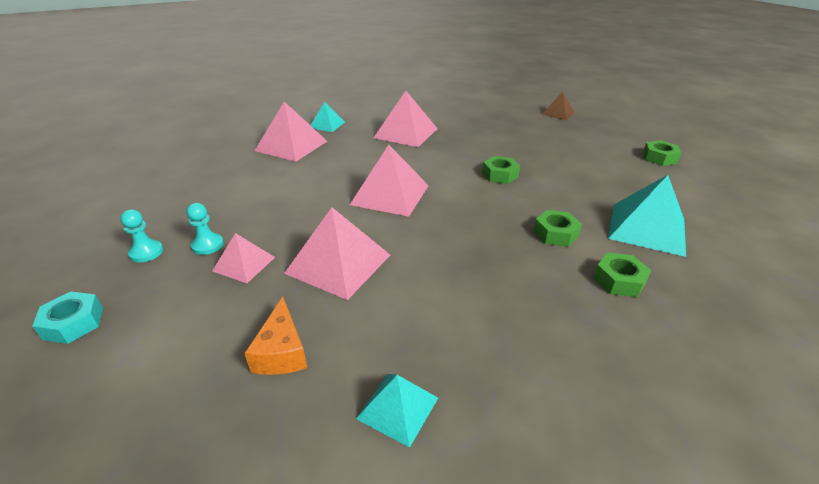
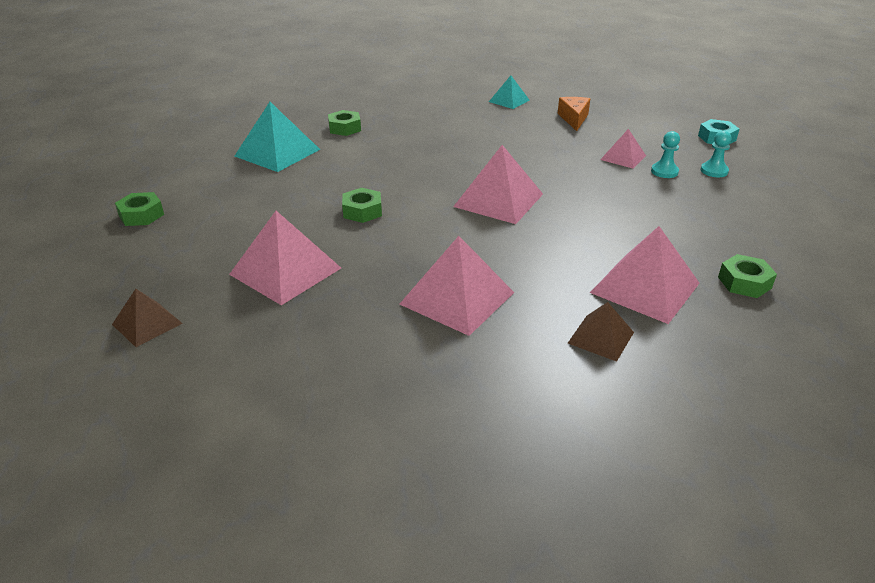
camera: 170 degrees left, 0 degrees up
(327, 124) = (601, 337): turquoise pyramid -> brown pyramid
(338, 264) = (547, 152): pink pyramid -> pink pyramid (286, 271)
(555, 234) = (359, 155): green nut -> green nut (744, 282)

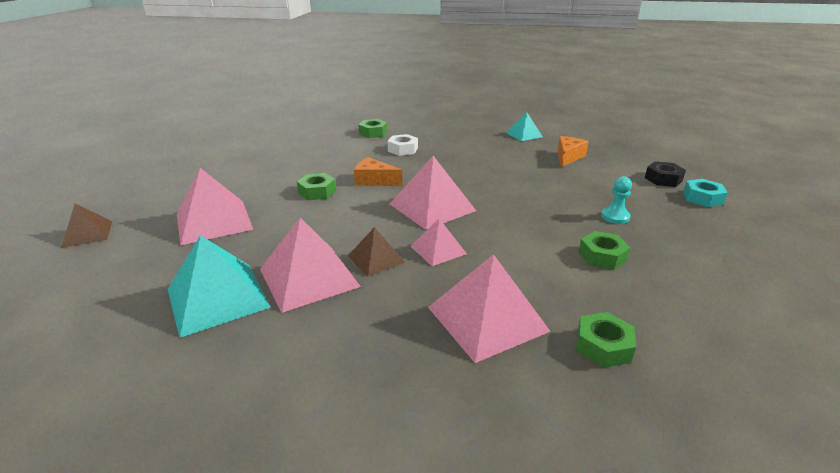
camera: 25 degrees right, 5 degrees down
(141, 215) = (177, 163): green nut -> green nut (602, 256)
(277, 152) = (308, 140): turquoise pyramid -> turquoise pyramid (218, 298)
(401, 142) = (403, 149): none -> white nut
(410, 185) = (374, 181): none -> orange cheese
(601, 337) = (393, 354): brown pyramid -> brown pyramid (376, 259)
(623, 157) = (584, 196): pink pyramid -> pink pyramid (438, 250)
(673, 126) = (663, 179): none -> black nut
(714, 171) = (671, 227): turquoise pawn -> none

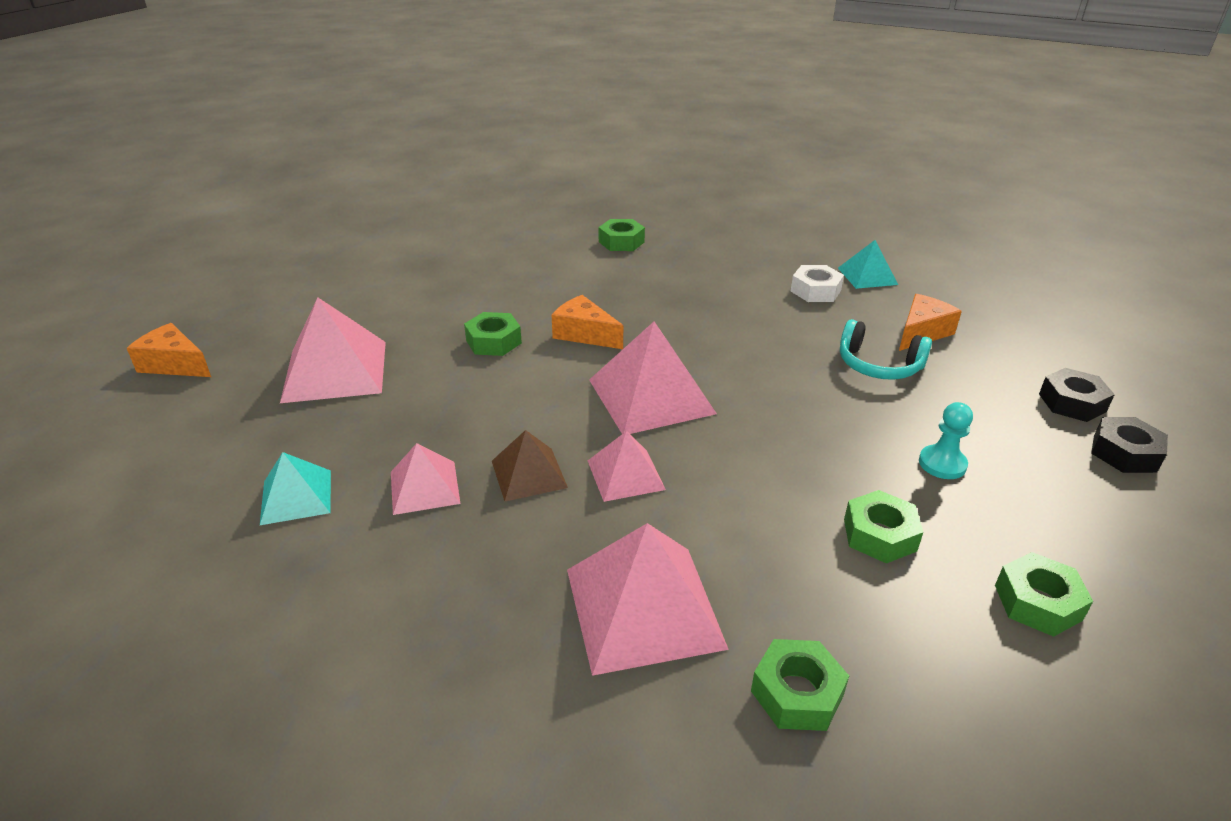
camera: 15 degrees right, 5 degrees up
(87, 233) = (174, 364): brown pyramid -> orange cheese
(218, 298) = (296, 496): turquoise pyramid -> turquoise pyramid, size x0.57
(309, 277) = (424, 487): pink pyramid -> pink pyramid, size x0.57
(403, 149) = (653, 280): white nut -> white nut (815, 291)
(554, 175) = (878, 365): none -> turquoise headphones
(702, 198) = (1124, 453): turquoise nut -> black nut
(703, 274) = (1037, 602): none -> green nut

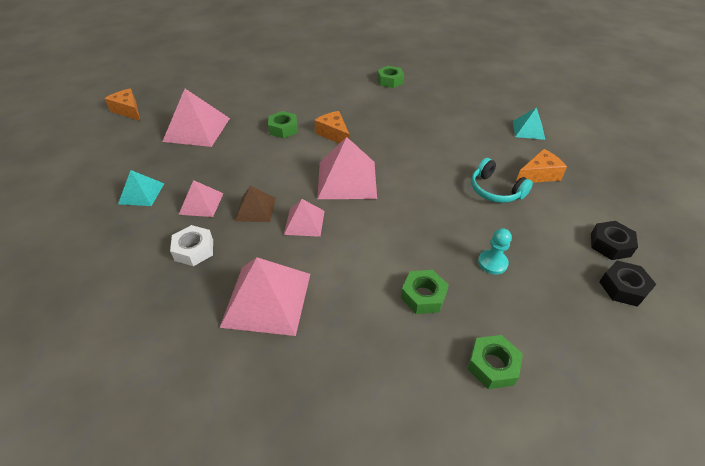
camera: 20 degrees right, 10 degrees up
(797, 693) = (315, 371): green nut -> none
(815, 291) = (487, 133): white nut -> white nut (194, 250)

